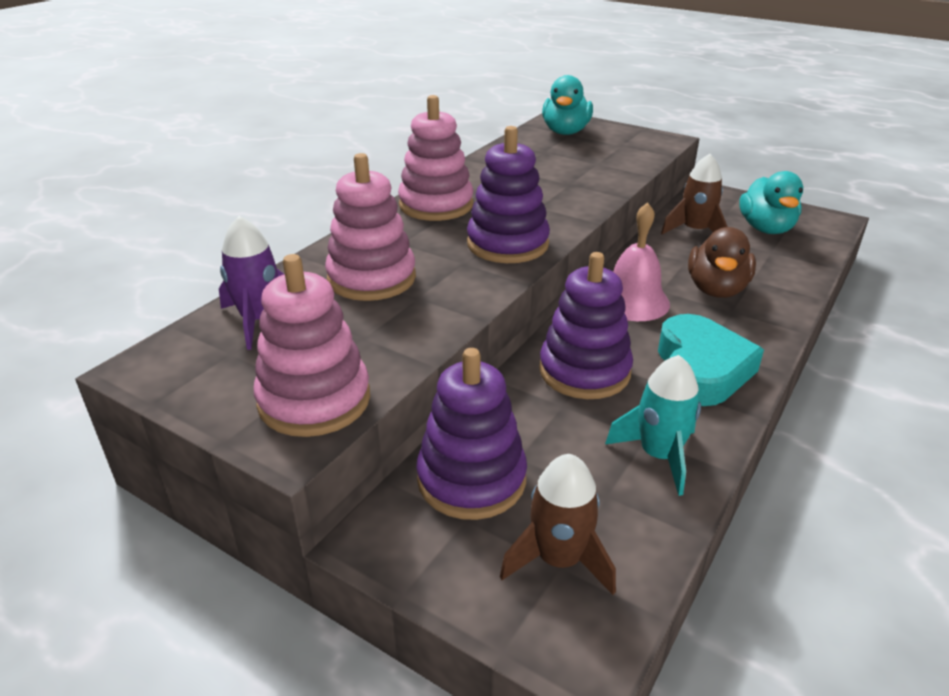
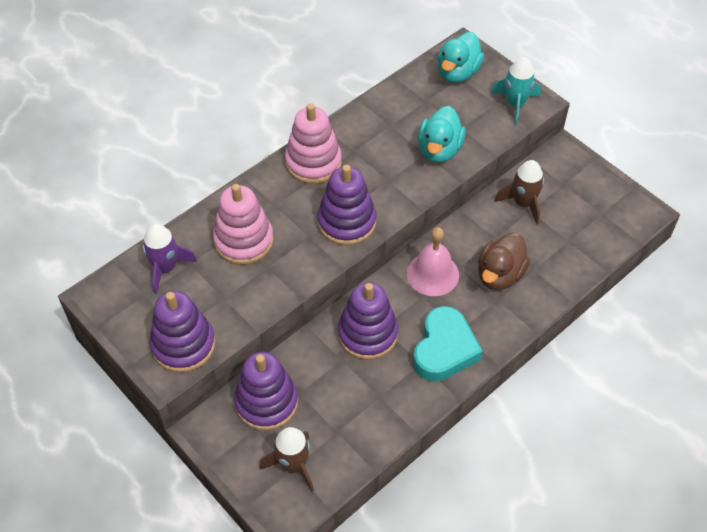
camera: 15 degrees right, 20 degrees up
(314, 400) = (183, 345): pink stacking toy -> purple stacking toy
(659, 455) = (380, 411): turquoise rocket -> turquoise rocket (515, 104)
(766, 228) = (582, 212): turquoise duck -> turquoise duck (439, 150)

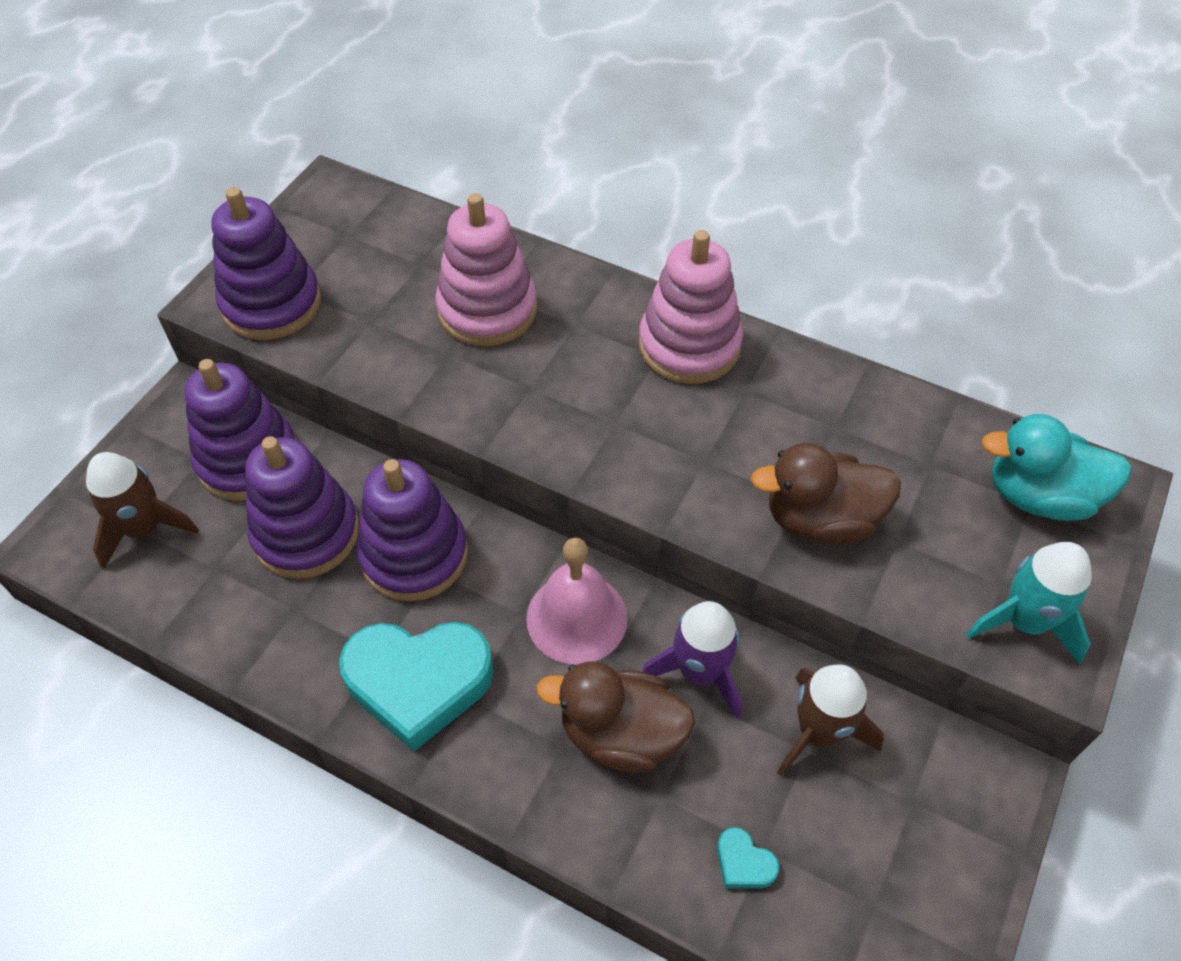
camera: 70 degrees right, 0 degrees up
(166, 268) = (402, 241): purple rocket -> purple rocket (699, 672)
(346, 222) = (582, 428): purple stacking toy -> purple stacking toy (306, 533)
(439, 150) = (820, 519): turquoise duck -> brown duck
(572, 250) = (743, 863): none -> turquoise heart

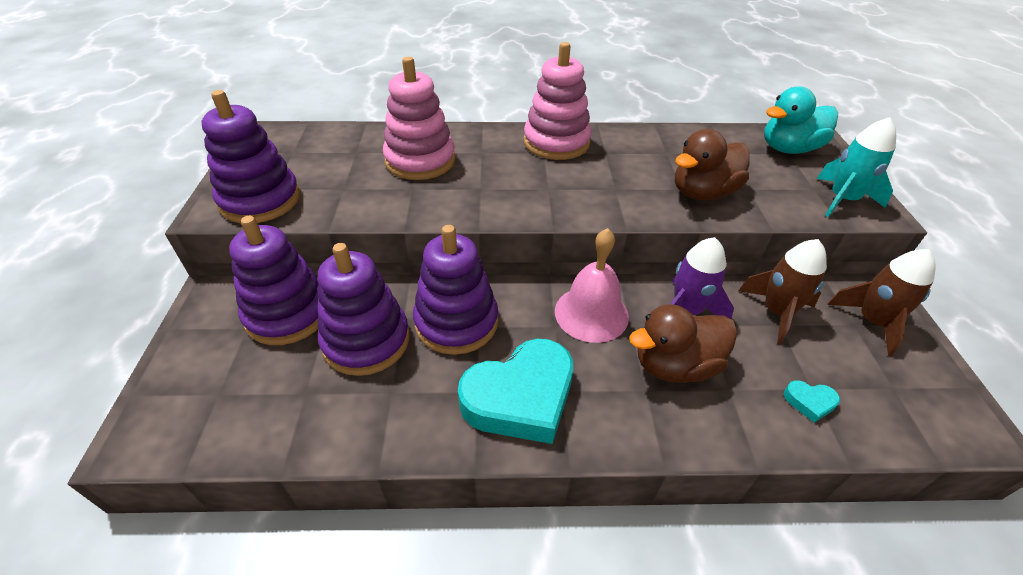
camera: 30 degrees left, 10 degrees down
(144, 528) = (224, 391): brown rocket -> brown rocket (872, 322)

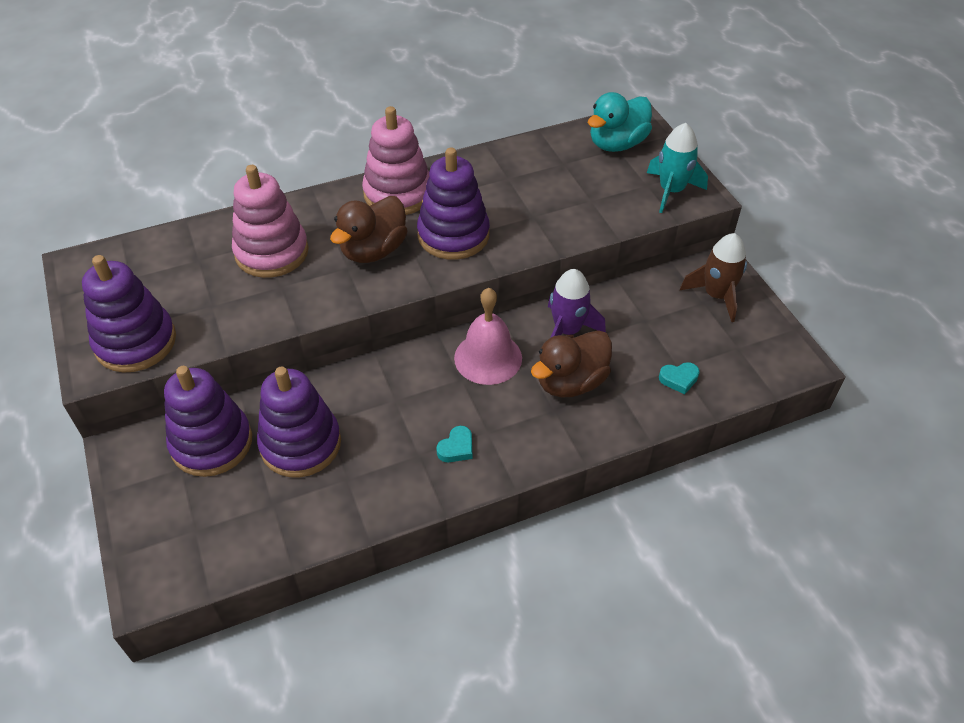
camera: 20 degrees left, 5 degrees up
(456, 322) = (373, 402): purple stacking toy -> purple stacking toy (453, 235)
(520, 397) = (456, 448): turquoise heart -> turquoise heart, size x0.41
(702, 193) = (552, 216): brown duck -> brown duck (373, 250)
(776, 312) = (641, 309): brown rocket -> none

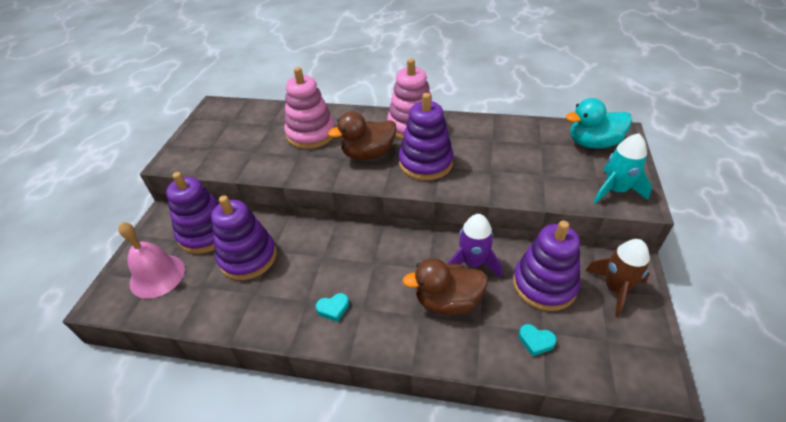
camera: 35 degrees right, 5 degrees down
(135, 342) = (200, 156): purple stacking toy -> purple stacking toy (544, 285)
(488, 358) = (402, 256): pink bell -> pink bell (157, 276)

